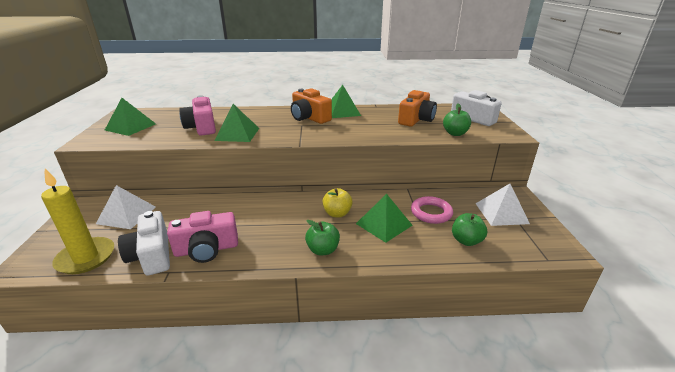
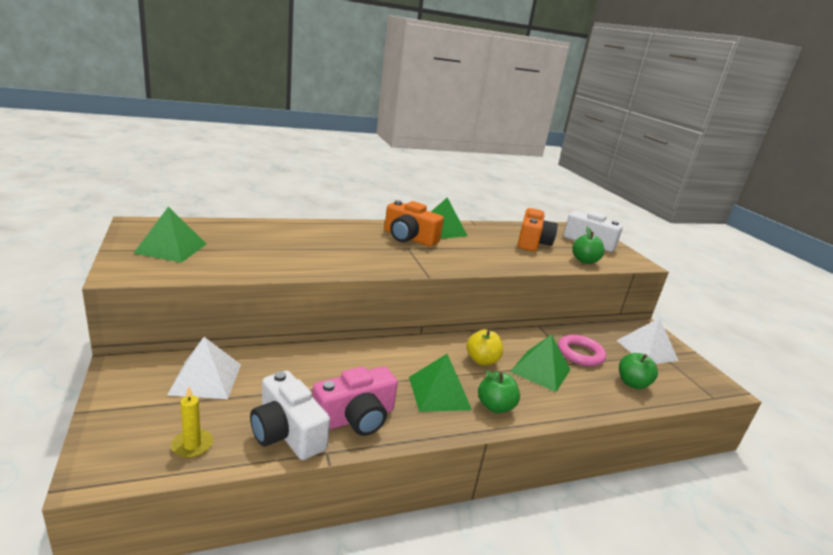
camera: 20 degrees left, 5 degrees down
(86, 258) = (192, 445): yellow candle -> yellow candle, size x0.51
(202, 127) = (279, 250): pink camera -> none
(237, 134) = (337, 260): green pyramid -> green pyramid (439, 393)

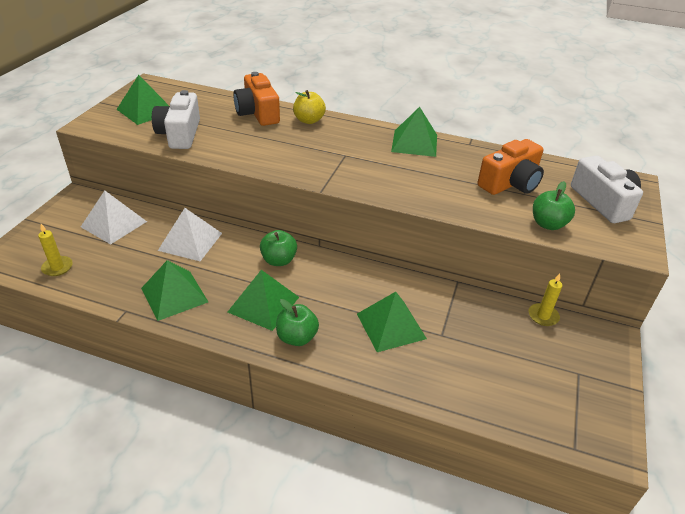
camera: 40 degrees right, 15 degrees up
(287, 432) = (118, 285): white camera -> white camera (180, 134)
(355, 418) = (174, 295): pink camera -> green pyramid
(409, 238) = (363, 144): orange camera -> orange camera (258, 113)
(482, 360) = (342, 292): yellow apple -> yellow apple (309, 120)
(580, 354) = (464, 328): pink ring -> none
(606, 329) = (543, 316): none -> yellow candle
(632, 383) = (482, 384): green apple -> green apple (279, 260)
(646, 350) = (564, 360): white pyramid -> white pyramid (190, 241)

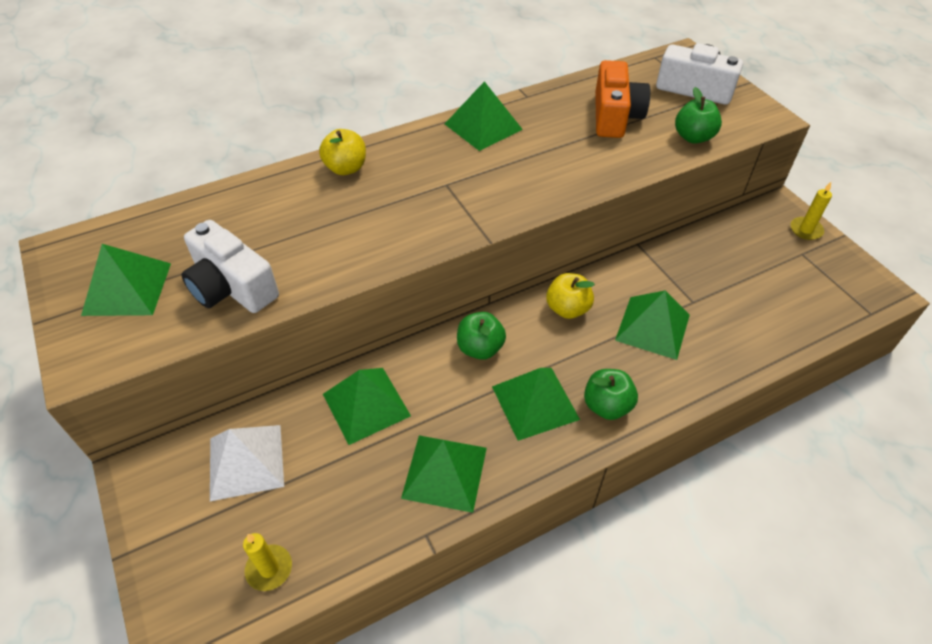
camera: 45 degrees left, 10 degrees up
(190, 241) = (366, 405): white pyramid -> green pyramid
(258, 113) = (275, 196): orange camera -> none
(356, 279) = (567, 309): none -> yellow apple
(543, 316) = (726, 225): yellow candle -> yellow candle (806, 230)

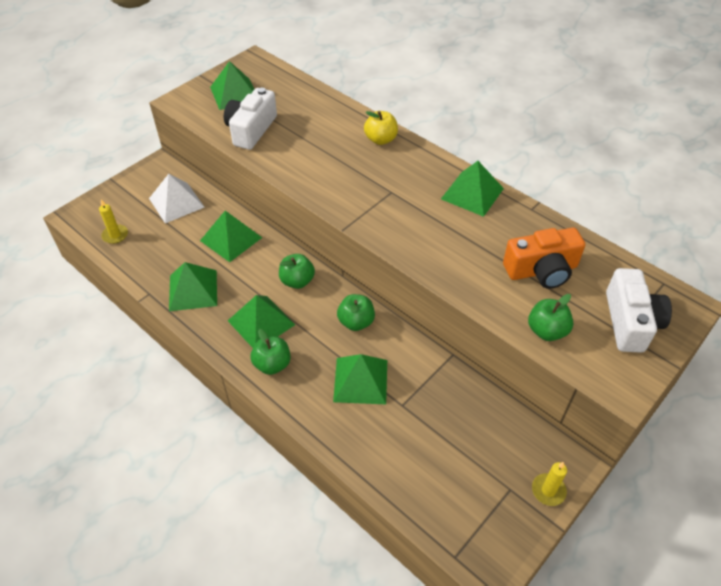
camera: 70 degrees right, 0 degrees up
(567, 309) = (356, 322): yellow apple -> green apple

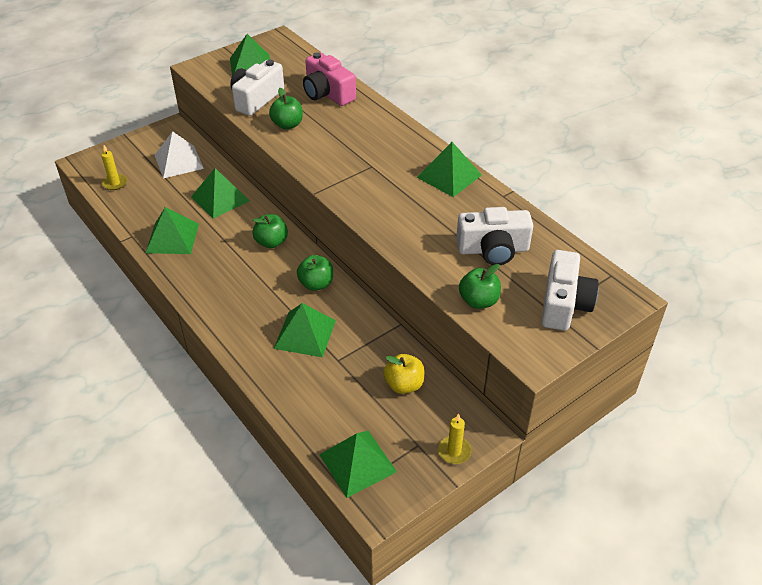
camera: 10 degrees right, 5 degrees down
(261, 322) = (227, 273): green pyramid -> green pyramid (357, 463)
(272, 364) = (226, 309): green apple -> green apple (287, 125)
(322, 115) = (327, 93): none -> pink camera
(380, 139) = (377, 120): yellow apple -> yellow apple (404, 385)
(541, 270) = (493, 249): orange camera -> white camera

